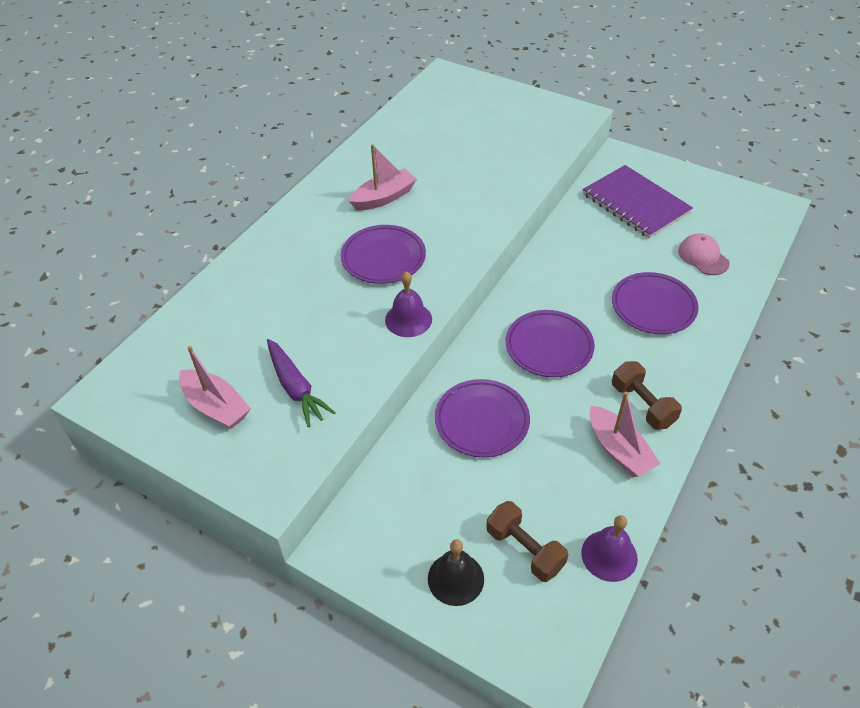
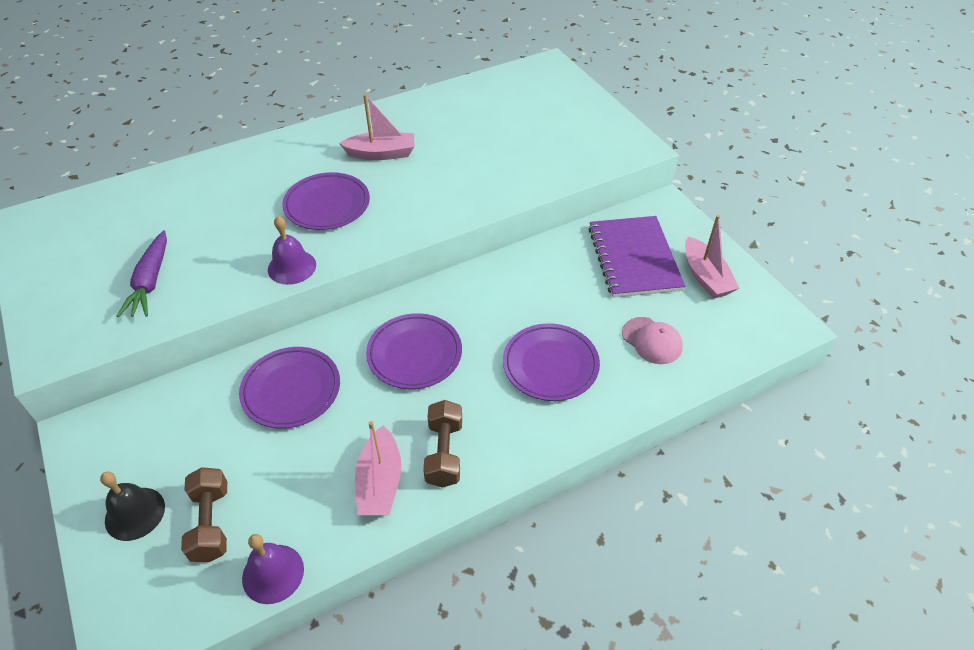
camera: 30 degrees right, 0 degrees up
(216, 406) = (83, 267): pink boat -> pink boat (705, 277)
(703, 257) = (652, 340): pink cap -> pink cap turned 135 degrees clockwise

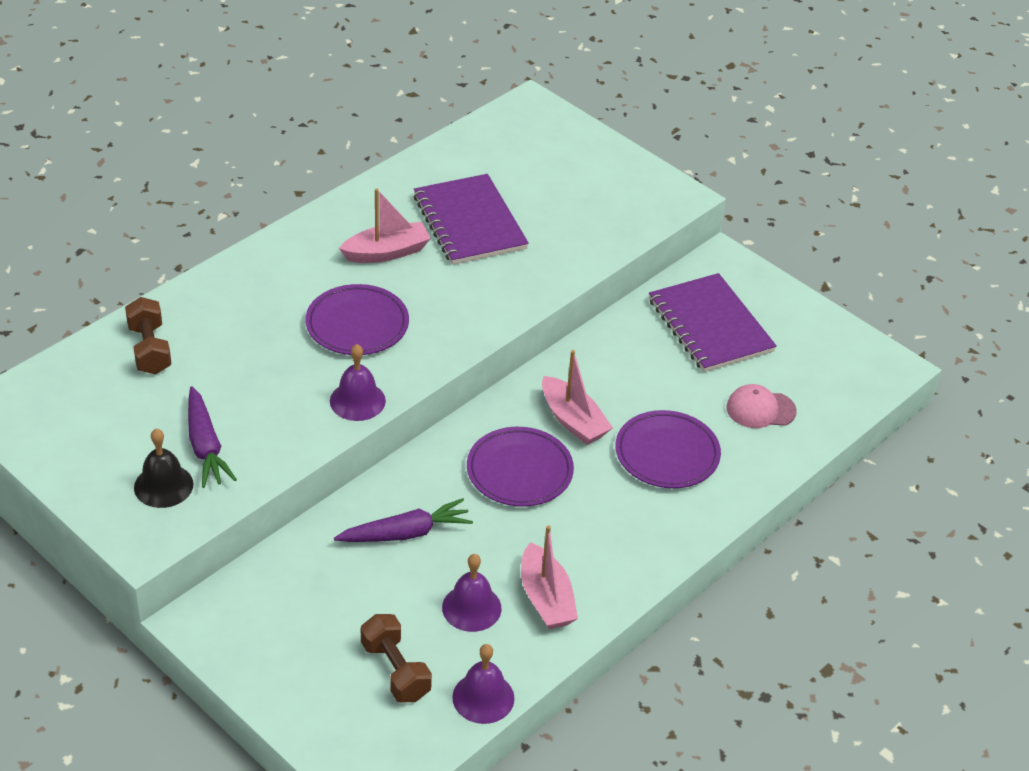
camera: 20 degrees left, 5 degrees down
(135, 513) = (311, 680): black bell -> black bell (163, 485)
(291, 390) = (406, 533): purple plate -> purple carrot
(310, 475) = (471, 608): none -> purple bell
(444, 453) = (597, 558): brown dumbbell -> brown dumbbell (150, 349)
(458, 141) = (469, 222): none -> purple notebook
(652, 340) = (760, 409): pink cap -> pink cap turned 150 degrees clockwise
(705, 277) = (792, 332): pink boat -> pink boat (573, 420)

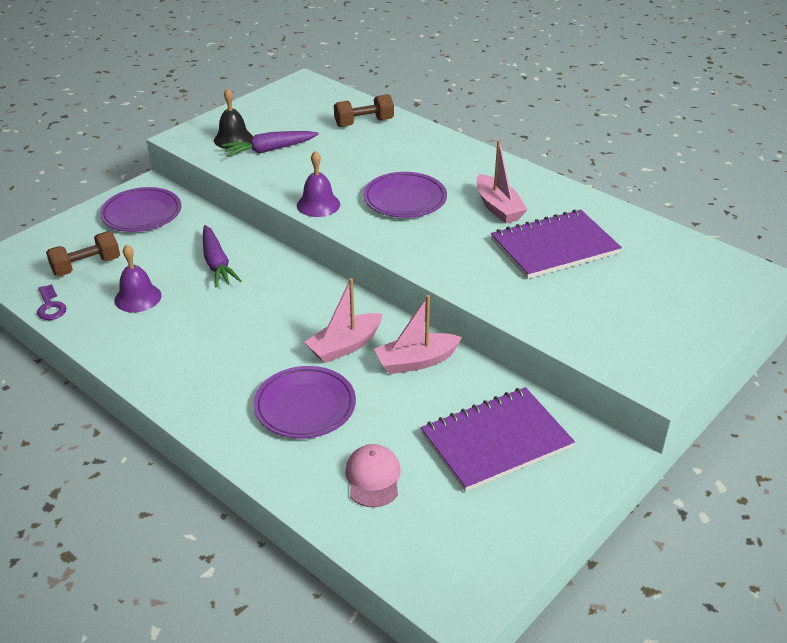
camera: 90 degrees right, 5 degrees down
(483, 697) = (50, 306): purple bell -> purple key
(519, 471) = (282, 317): purple plate -> purple plate (142, 214)
(546, 598) = (140, 335): pink boat -> pink boat (416, 361)

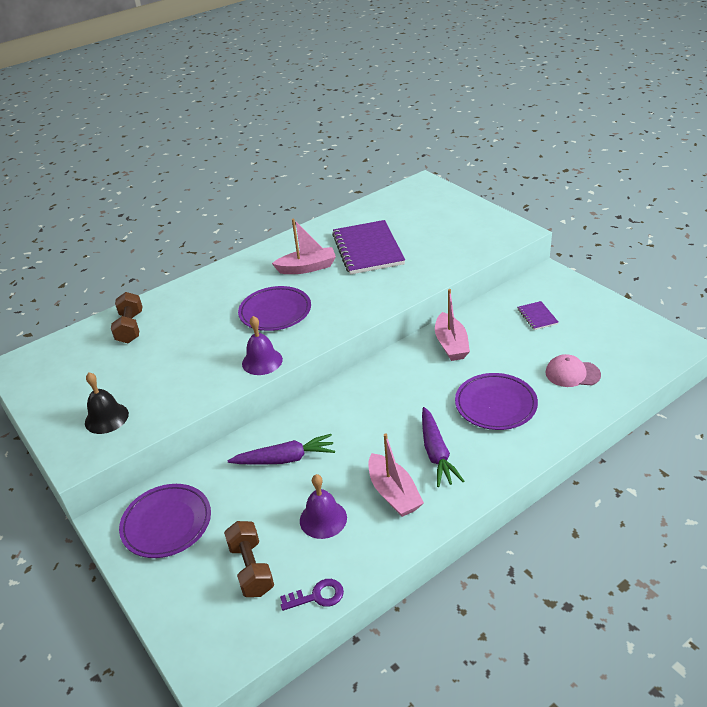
camera: 75 degrees left, 0 degrees up
(269, 150) = (145, 391): purple carrot -> purple carrot (436, 453)
(345, 346) = (426, 380): pink boat -> pink boat (393, 493)
(496, 441) = (537, 316): purple notebook -> purple notebook, size x0.44

